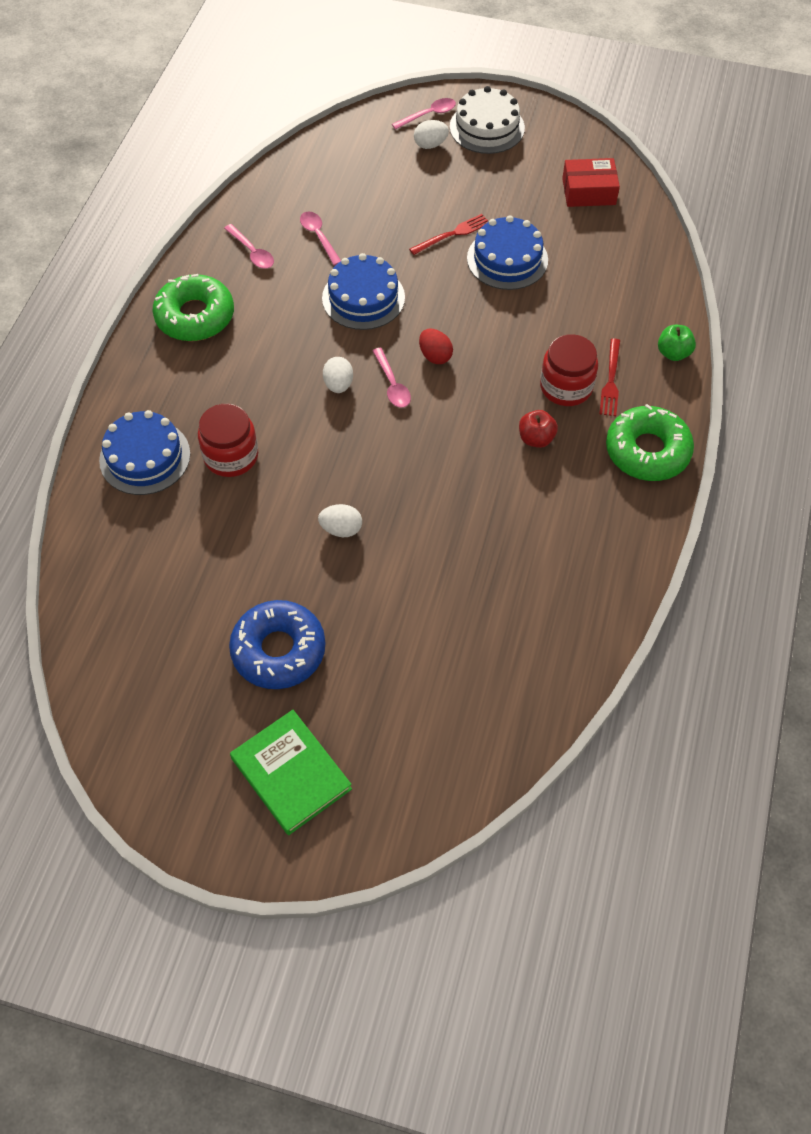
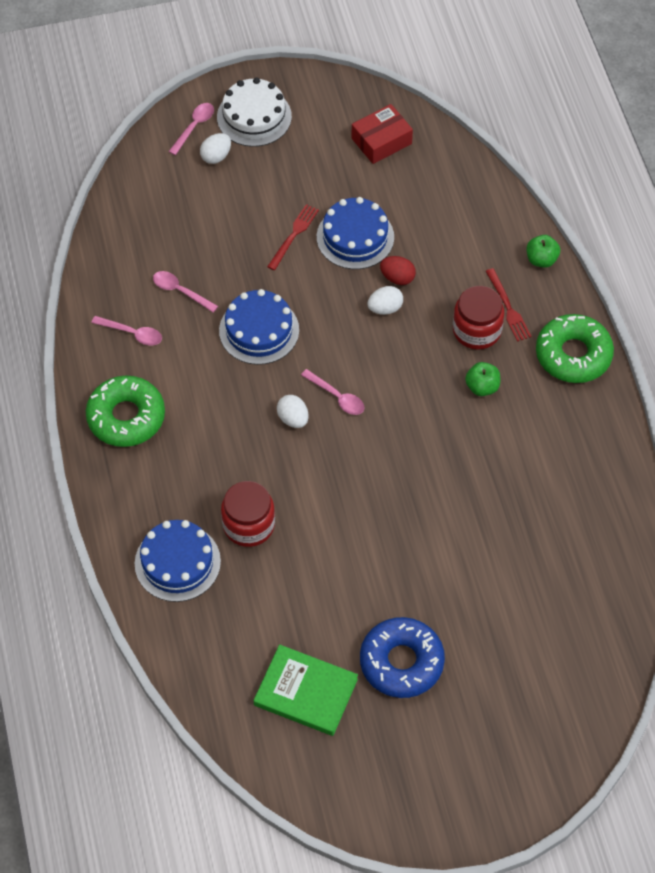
camera: 30 degrees left, 0 degrees up
(291, 774) = (477, 749): green book -> green book (305, 692)
(341, 529) = (381, 540): white egg -> white egg (385, 308)
(435, 356) = (354, 354): red egg -> red egg (397, 278)
(536, 438) = (482, 387): red apple -> green apple

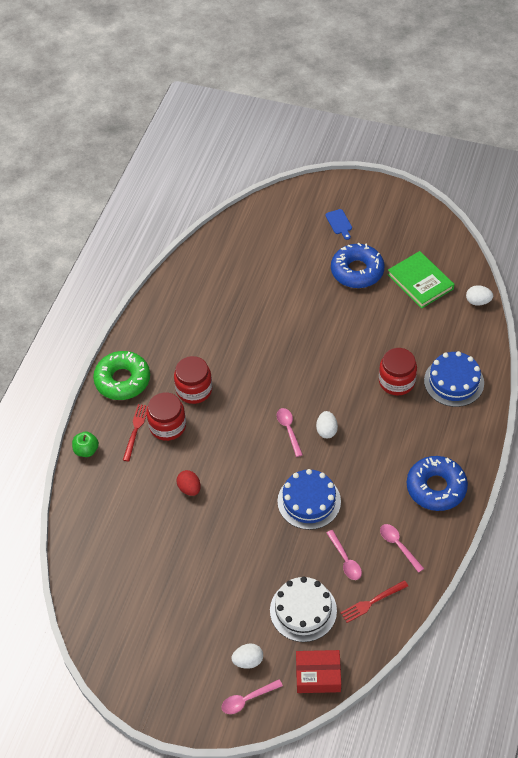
camera: 145 degrees left, 5 degrees down
(126, 417) = (436, 487): green donut -> blue donut
(254, 117) = (195, 681): white cake -> white cake (303, 610)
(294, 235) = (236, 560): red fork -> red fork (372, 602)
(355, 237) = (195, 534): blue cake -> none
(381, 141) = (117, 602): red box -> red box (318, 675)
(385, 308) = (214, 472): white egg -> white egg (478, 301)
(479, 731) = (339, 223): none -> blue cutting board
(482, 387) = (194, 390): green apple -> red jar

